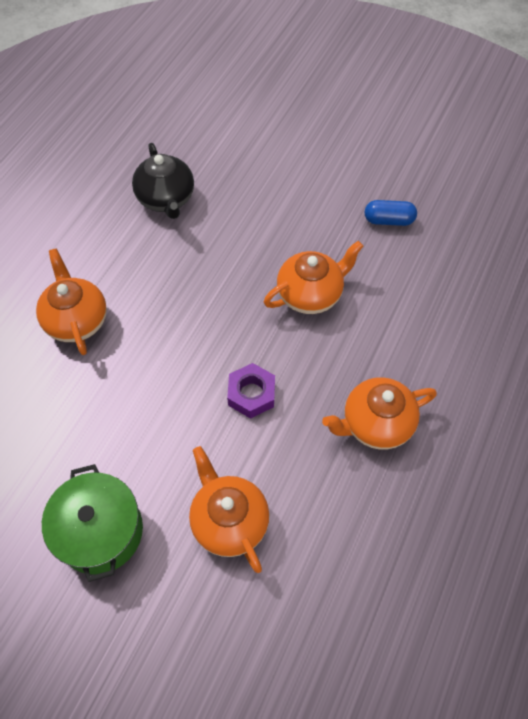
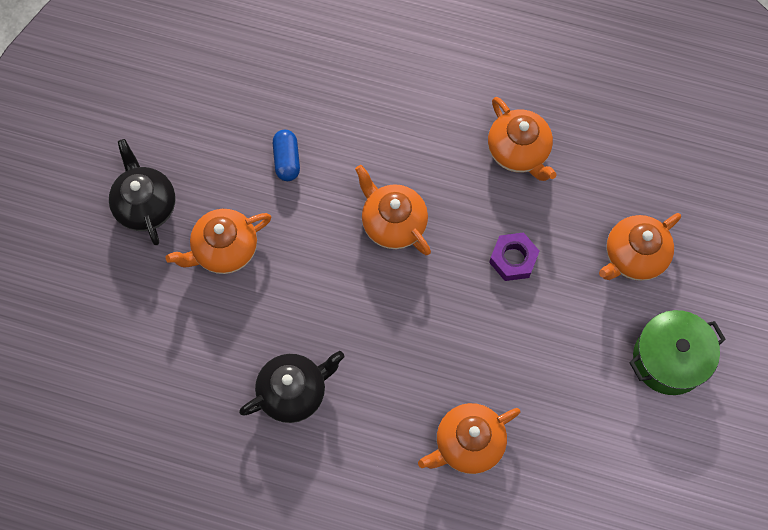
camera: 100 degrees left, 10 degrees up
(307, 167) = (224, 250): none -> orange teapot
(357, 121) = (145, 205): none -> black teapot

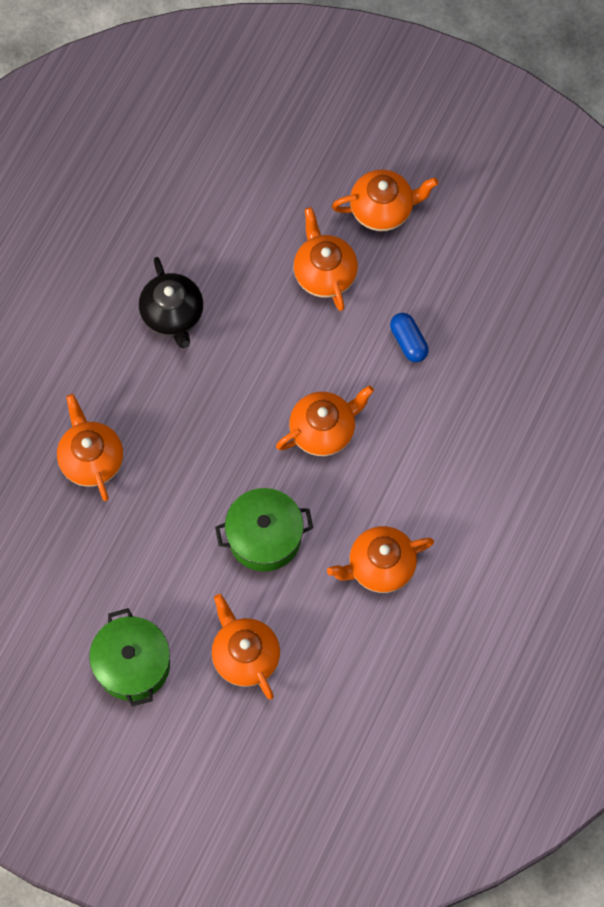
camera: 100 degrees right, 0 degrees up
(145, 205) = (383, 209): black teapot -> orange teapot
(287, 160) = (408, 342): blue capsule -> blue capsule turned 60 degrees clockwise
(513, 259) = (264, 537): purple nut -> green pot

